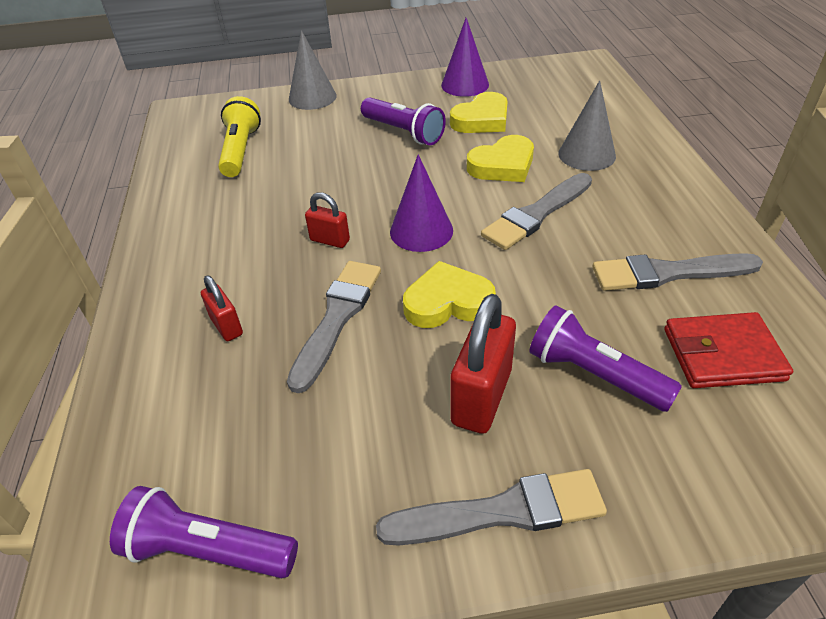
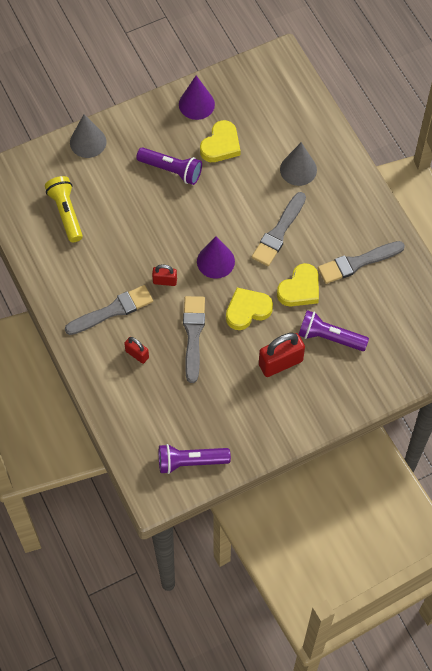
camera: 20 degrees left, 20 degrees up
(481, 397) = (280, 363): red padlock -> red padlock turned 60 degrees clockwise
(502, 165) = (247, 191): yellow heart -> yellow heart (300, 289)
(502, 511) = (303, 414): grey brush -> grey brush (112, 310)
(722, 354) = (387, 310): red wallet -> none

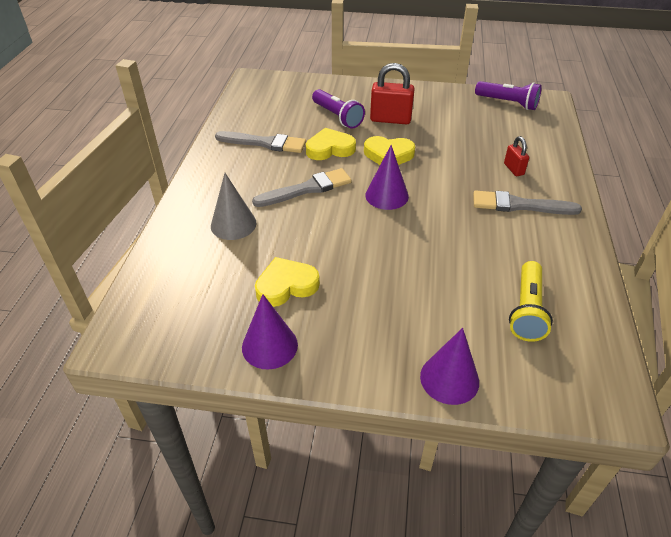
camera: 145 degrees left, 20 degrees down
(88, 142) = (449, 379): grey cone -> purple cone
(165, 281) = (449, 203): red padlock -> none
(172, 170) = (365, 290): purple flashlight -> none
(193, 334) = (451, 160): grey brush -> none

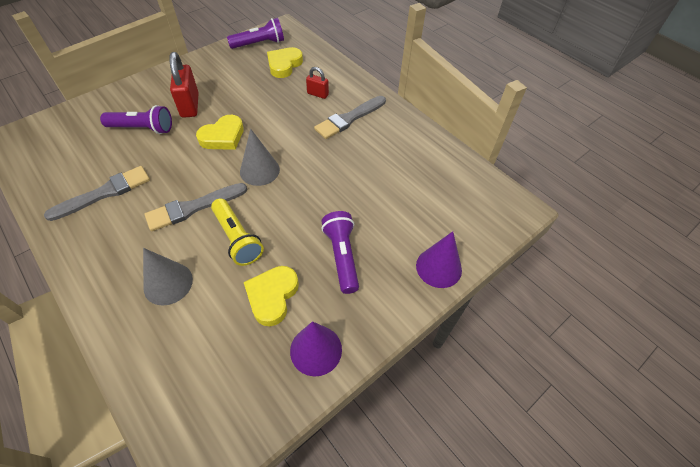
camera: 50 degrees left, 10 degrees up
(307, 189) = (193, 208): grey brush -> grey brush turned 135 degrees counterclockwise
(330, 149) = (170, 161): yellow heart -> yellow heart (284, 65)
(373, 301) = (342, 256): none -> purple flashlight
(386, 195) = (259, 170): purple cone -> grey cone
(390, 119) = (190, 105): red padlock -> red padlock turned 60 degrees counterclockwise
(526, 310) = (427, 188): yellow flashlight -> yellow flashlight (237, 239)

